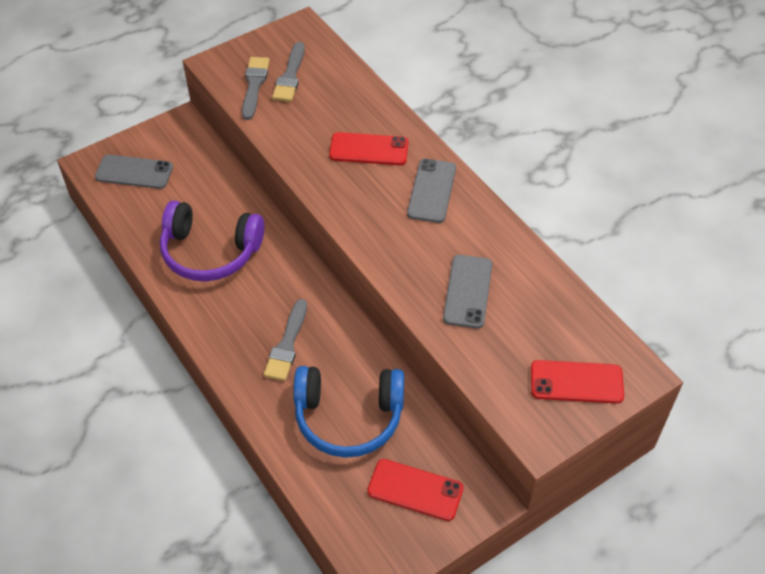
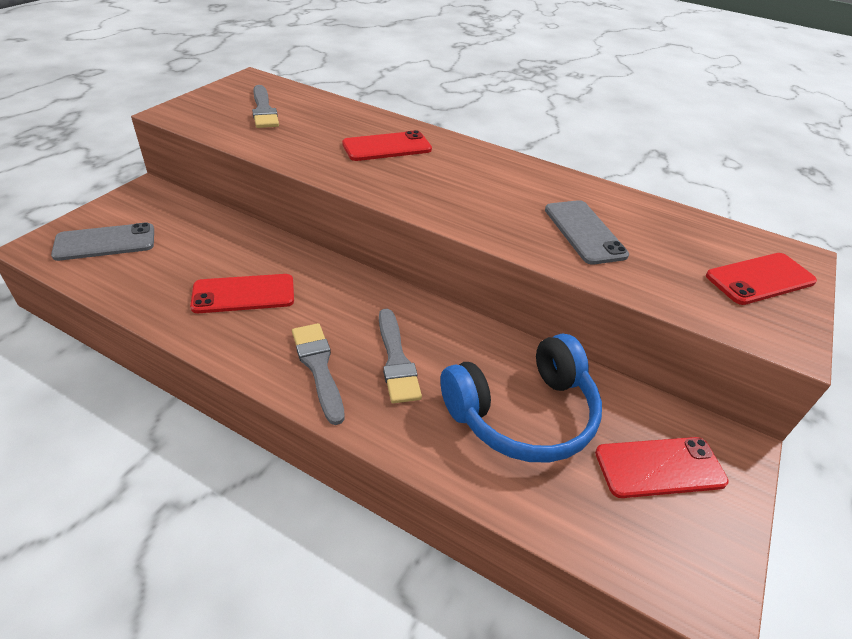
camera: 30 degrees left, 10 degrees down
(210, 252) = (244, 294): purple headphones -> red phone
(254, 85) = (228, 121): grey brush -> grey brush (318, 367)
(431, 191) = (475, 165): grey phone -> none

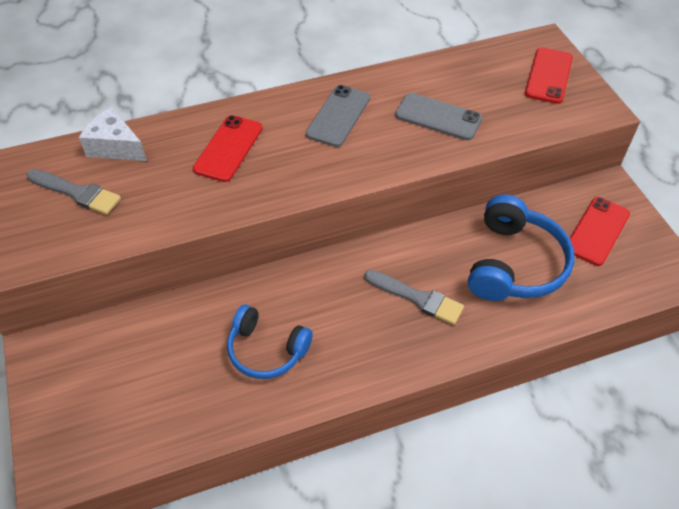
camera: 45 degrees left, 10 degrees up
(105, 242) = (97, 418): grey phone -> grey phone (338, 116)
(244, 294) = (266, 350): red phone -> blue headphones
(318, 367) = (387, 346): grey brush -> none
(325, 106) = (115, 147): none -> white cheese

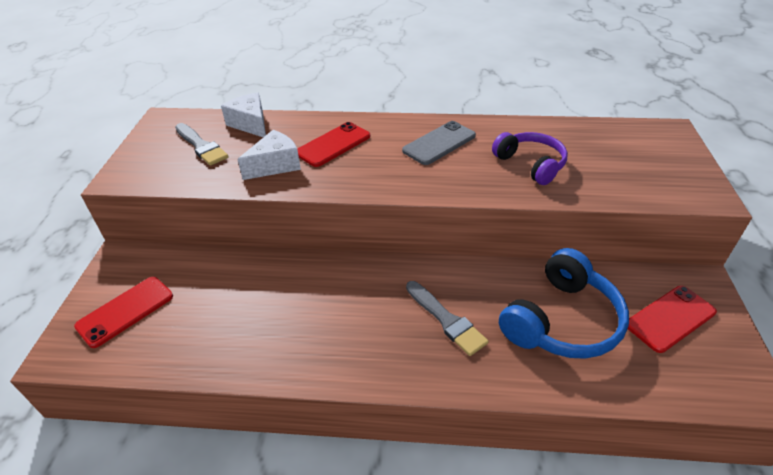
camera: 25 degrees right, 10 degrees down
(181, 192) = (275, 165): none -> white cheese
(266, 350) = (285, 317): blue headphones -> none
(438, 117) = (531, 164): grey phone -> purple headphones
(548, 76) = (662, 157): red phone -> red phone (125, 311)

